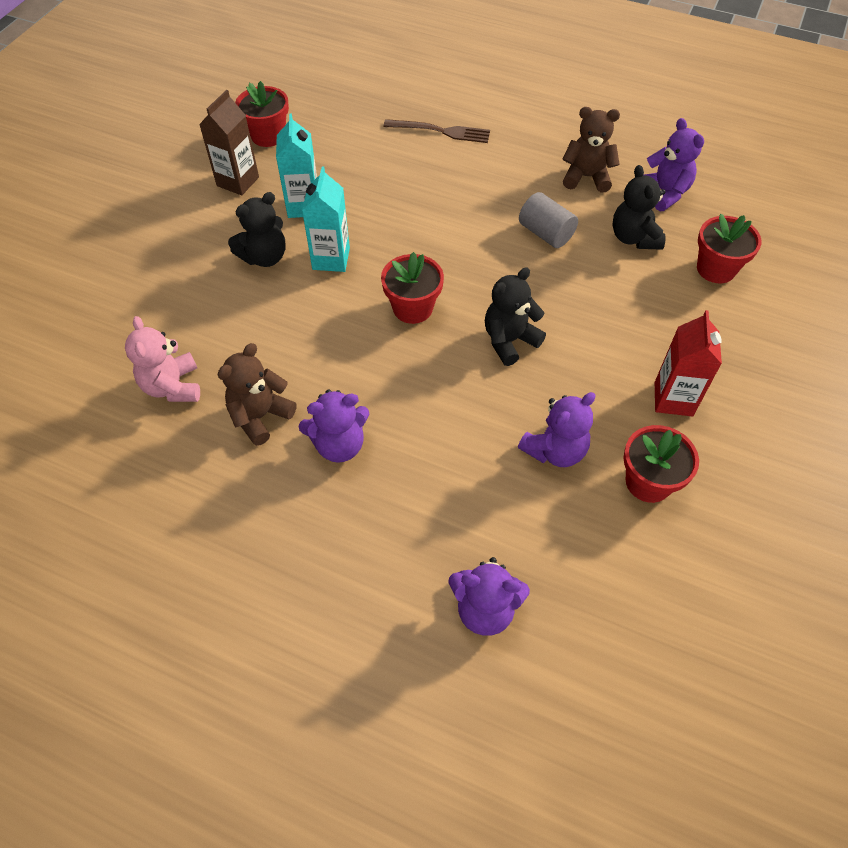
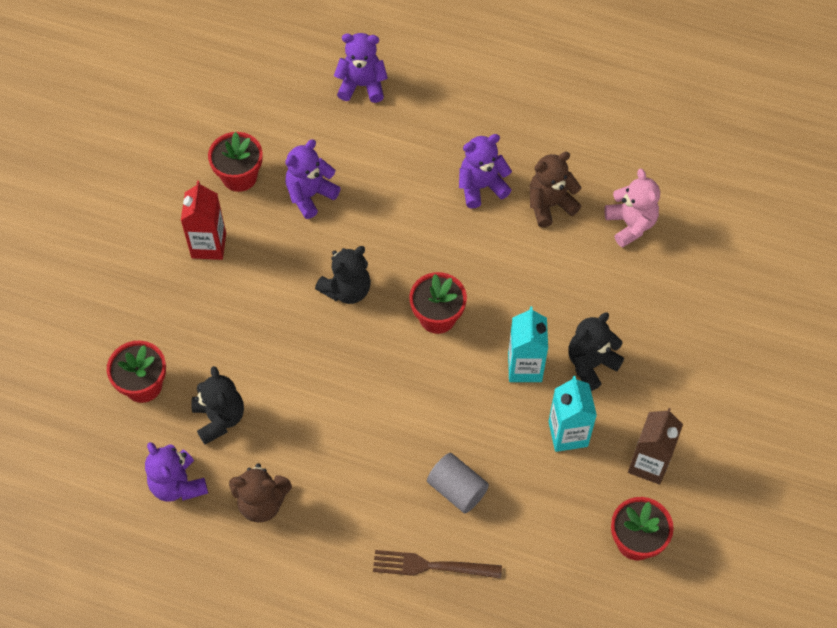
camera: 175 degrees right, 5 degrees up
(260, 416) = (550, 205): brown teddy bear -> brown teddy bear turned 150 degrees counterclockwise
(545, 233) = (310, 417): grey cylinder -> grey cylinder (457, 489)

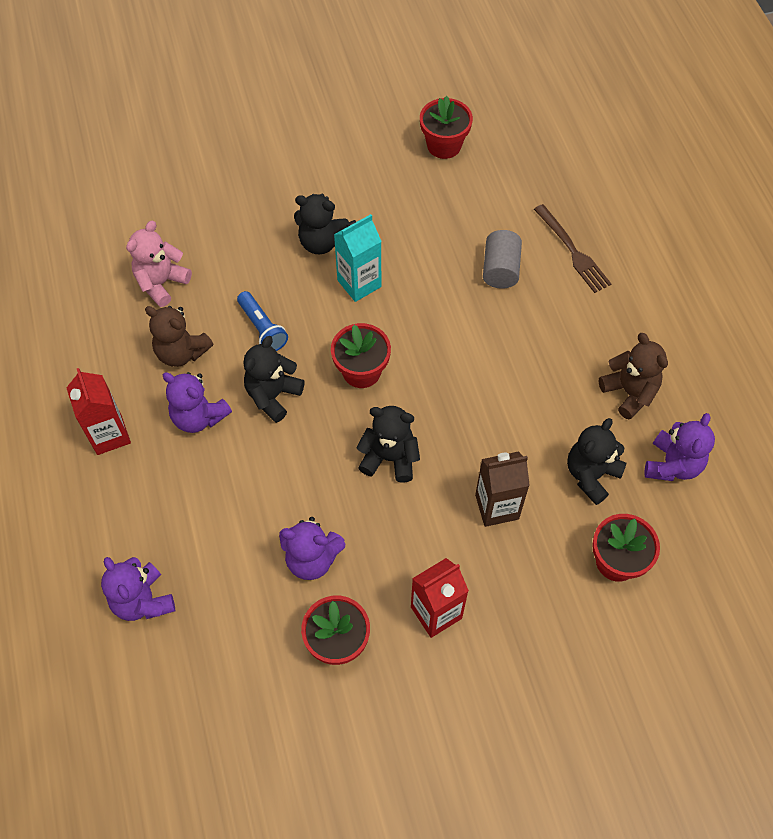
camera: 125 degrees left, 0 degrees up
(462, 244) = (273, 395): none -> black teddy bear
(509, 125) = (109, 435): none -> red carton
(532, 271) = (262, 328): none -> blue flashlight
(568, 434) = (394, 226): turquoise carton -> none
(648, 464) = (377, 166): brown carton -> brown carton (497, 507)

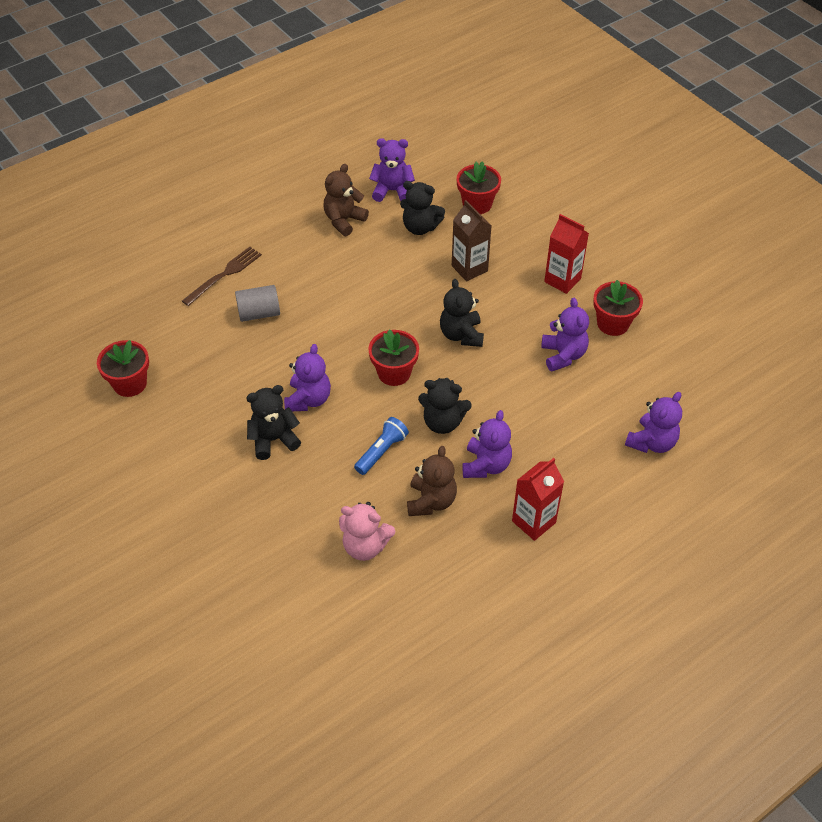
camera: 110 degrees left, 10 degrees down
(321, 242) = (273, 440): black teddy bear -> black teddy bear turned 105 degrees counterclockwise
(359, 283) = (308, 399): turquoise carton -> purple teddy bear

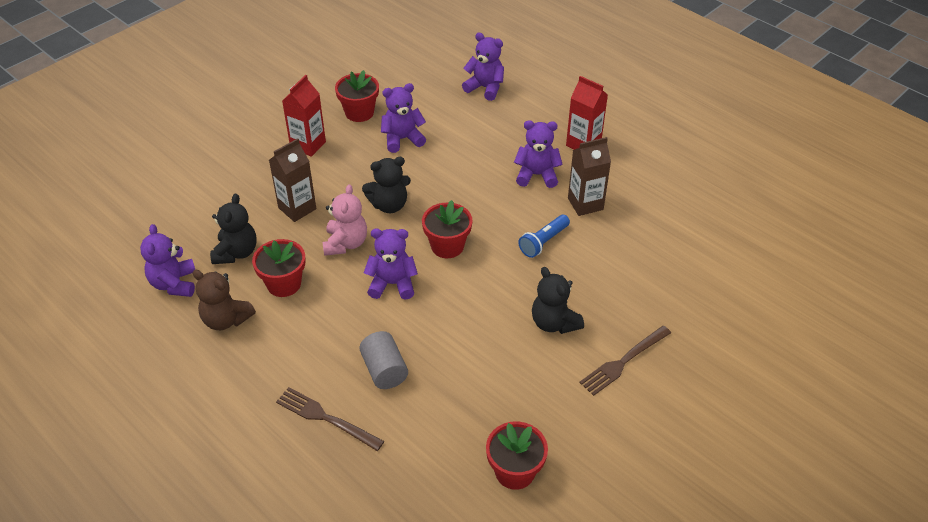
camera: 100 degrees left, 5 degrees down
(210, 484) = (623, 362): none -> brown fork
(308, 399) = (496, 305): purple teddy bear -> purple teddy bear (392, 284)
(365, 546) = (646, 238): pink teddy bear -> pink teddy bear (345, 243)
(381, 451) = (543, 242): blue flashlight -> blue flashlight turned 75 degrees counterclockwise
(431, 501) = (585, 204): brown teddy bear -> brown carton
(442, 422) = (498, 206): black teddy bear -> none
(477, 204) = (198, 212): red flower pot -> red flower pot (284, 284)

